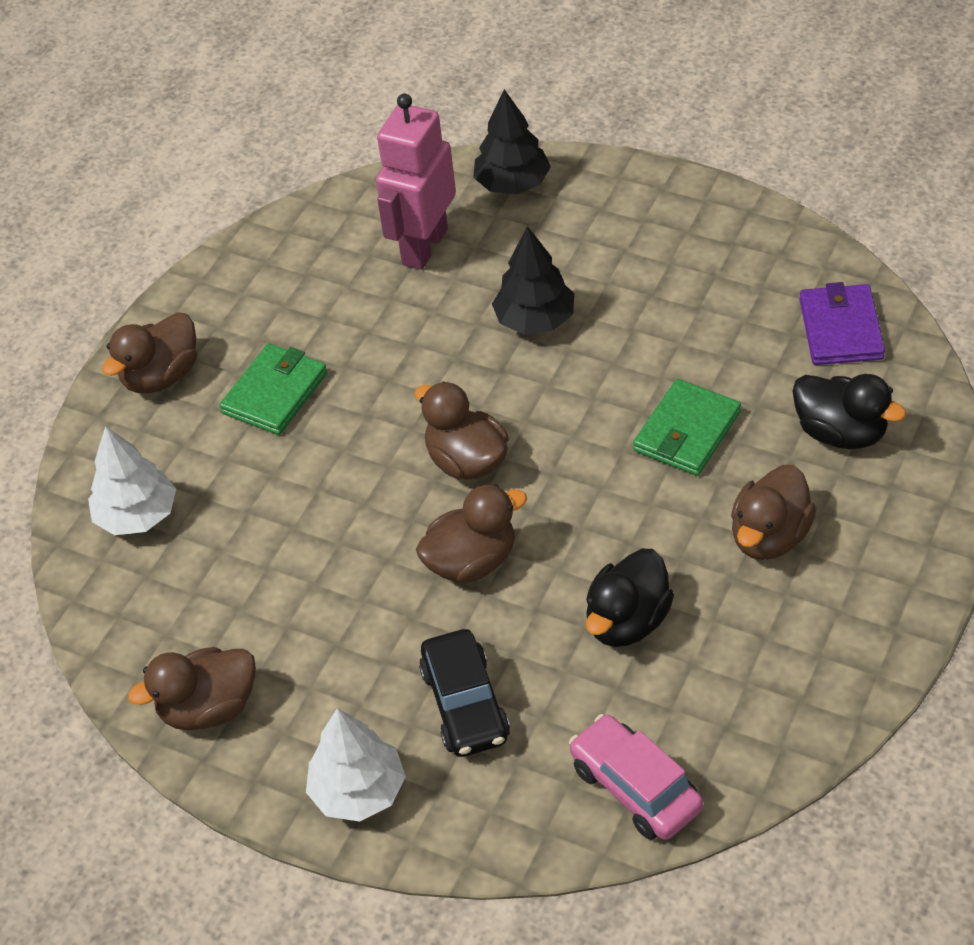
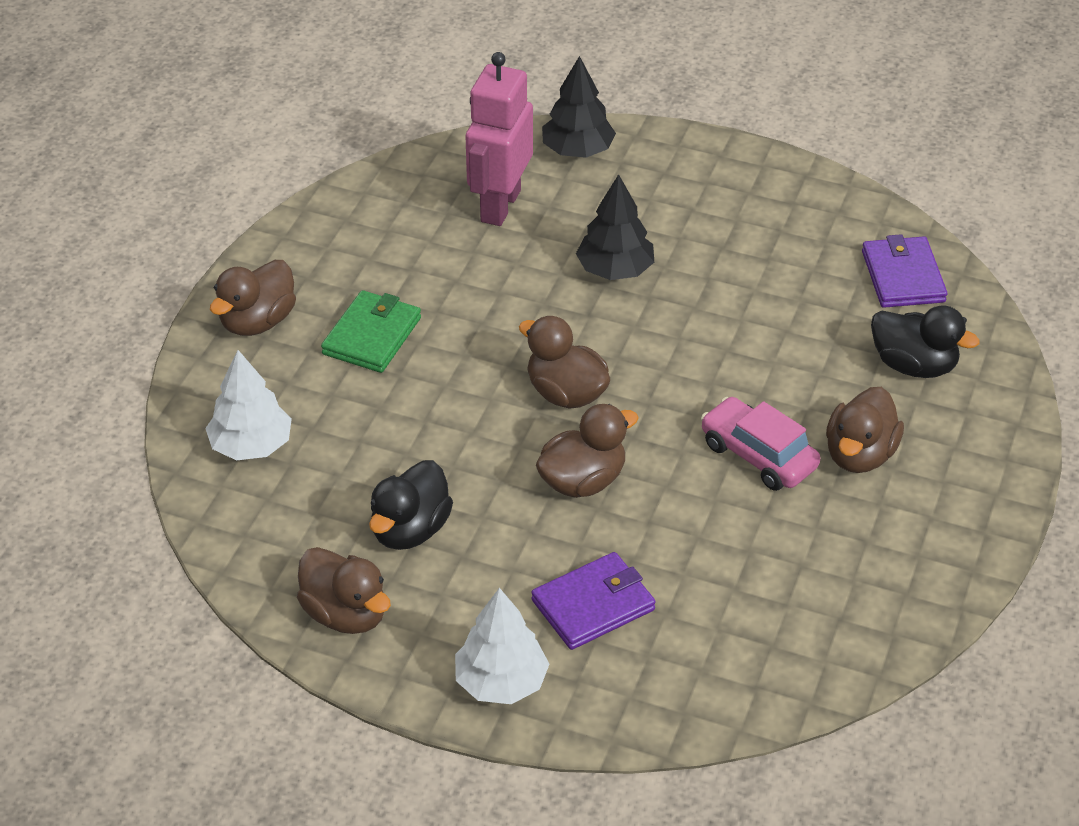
camera: 10 degrees left, 5 degrees down
(208, 708) = (346, 614): brown duck -> brown duck turned 105 degrees counterclockwise
(465, 704) = (593, 605): black car -> purple wallet
(627, 621) = (737, 530): black duck -> black duck (410, 530)
(635, 788) = (763, 672): pink car -> pink car (758, 455)
(687, 432) = (771, 366): green wallet -> none

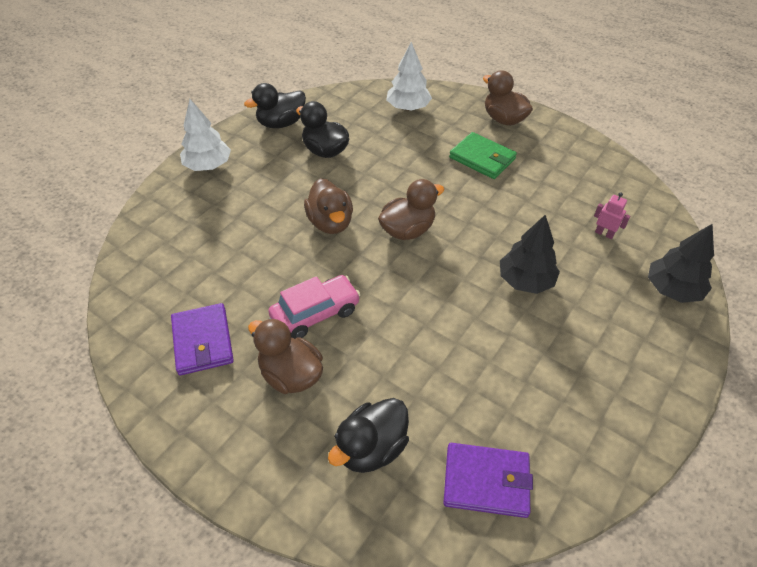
camera: 105 degrees right, 5 degrees up
(346, 614) = (281, 123): brown duck -> black duck
(500, 206) = (604, 234): pink robot -> pink robot, size x0.41
(593, 605) = (237, 208): purple wallet -> purple wallet (203, 341)

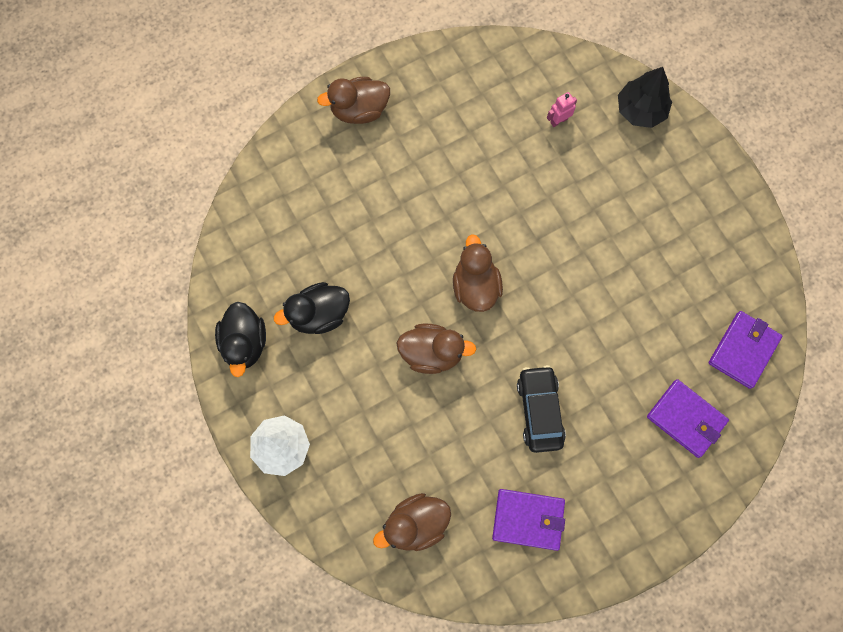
camera: 65 degrees left, 25 degrees up
(291, 374) = (595, 455): brown duck -> brown duck (415, 524)
(315, 313) = (539, 411): pink car -> black car
(371, 448) = (686, 419): black duck -> purple wallet
(408, 108) = (288, 195): white tree -> none
(482, 158) = (409, 165): green wallet -> none
(525, 281) = (581, 218): black tree -> none

